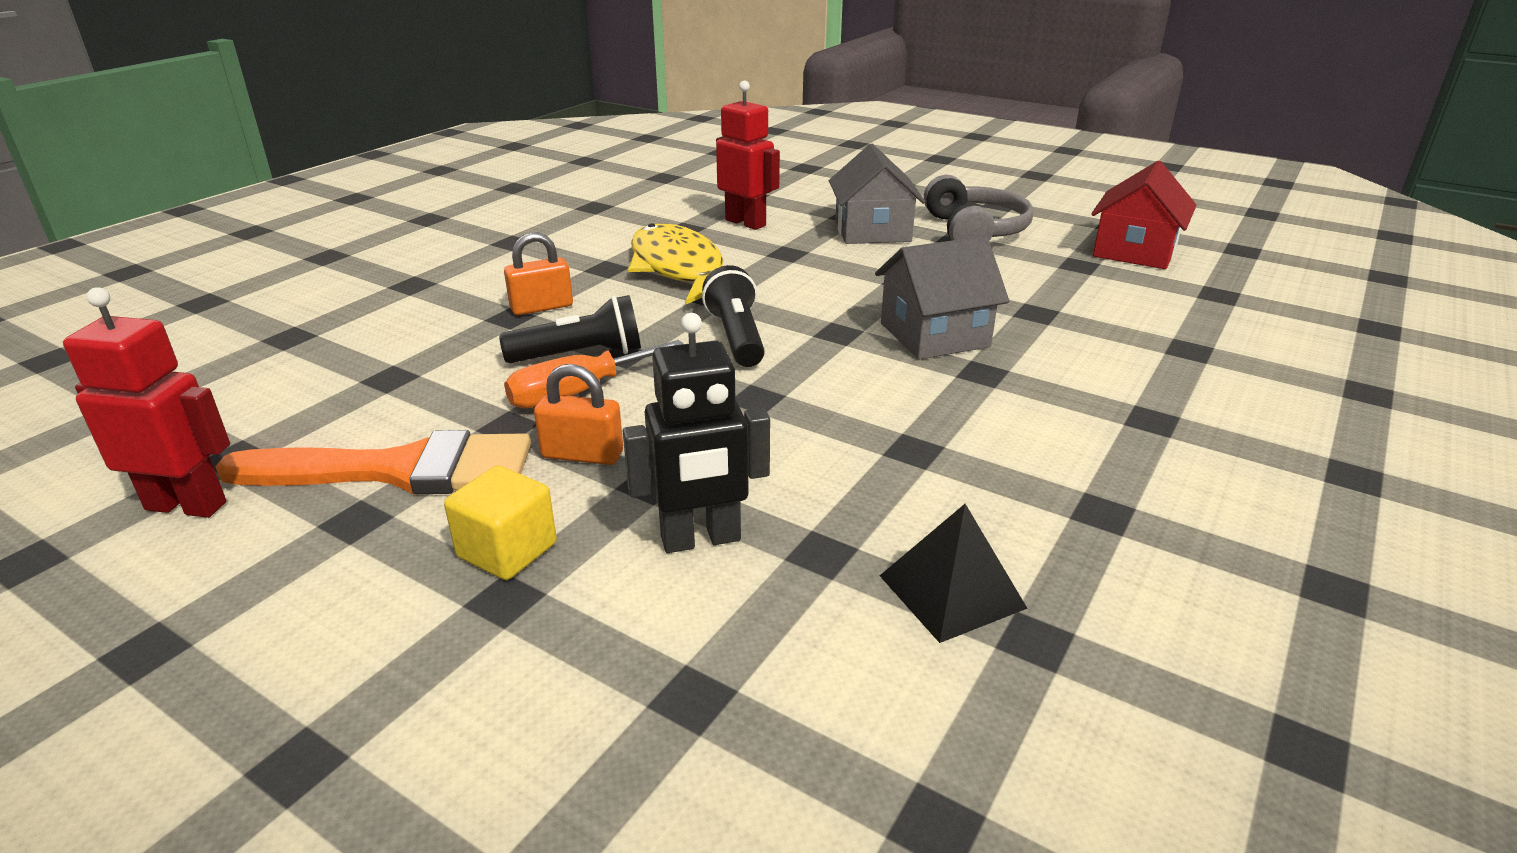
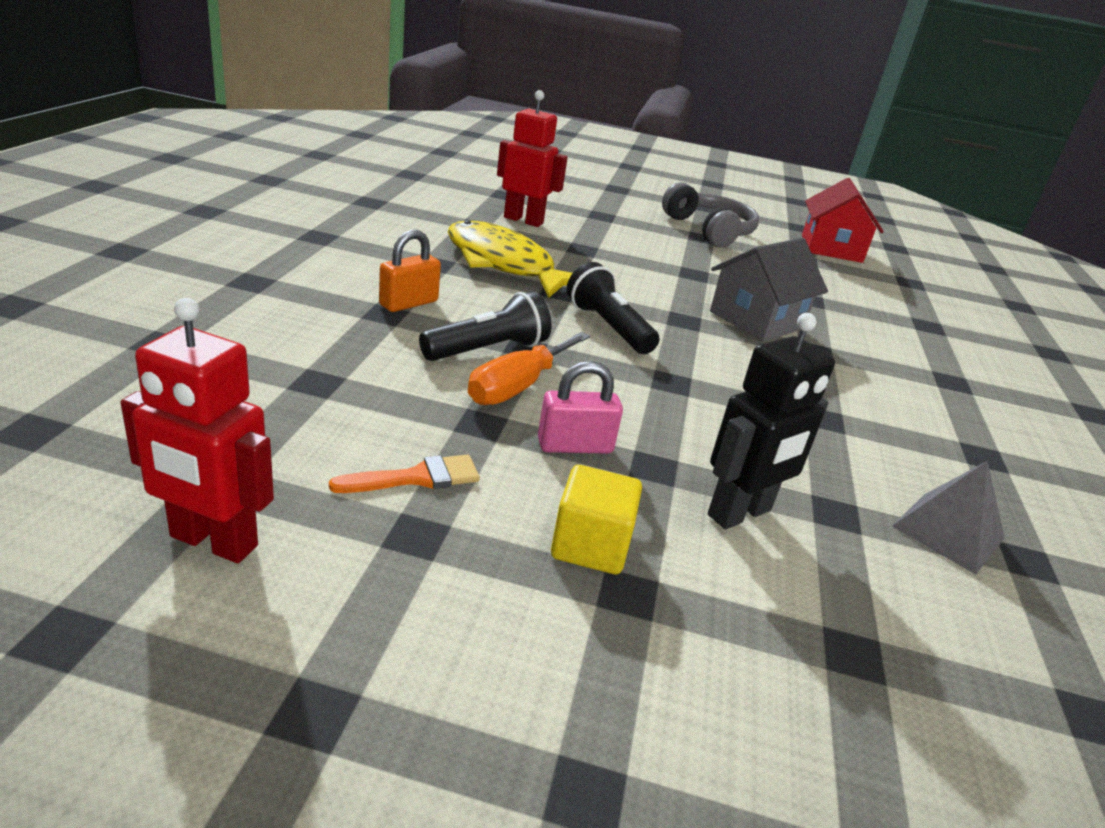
camera: 25 degrees left, 0 degrees up
(187, 505) = (213, 542): red robot -> red robot turned 150 degrees counterclockwise
(400, 470) = (416, 477): orange brush -> orange brush, size x0.47
(582, 455) = (575, 446): orange padlock -> pink padlock
(872, 231) = (633, 230): grey house -> none
(951, 591) = (948, 532): black pyramid -> grey pyramid

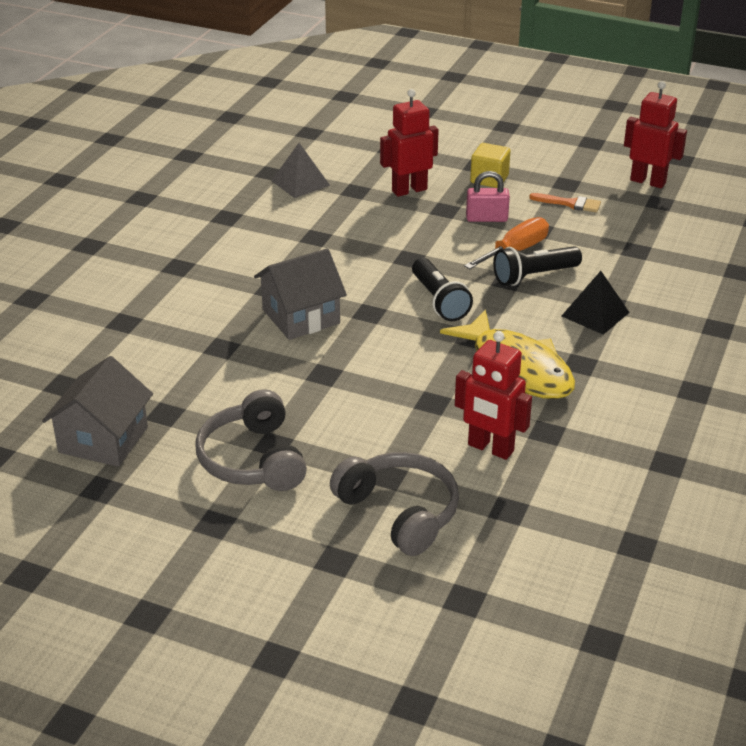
camera: 165 degrees left, 5 degrees up
(408, 303) = (595, 314): orange padlock -> black pyramid
(416, 477) = (570, 203): orange brush -> orange brush turned 150 degrees counterclockwise
(584, 200) = (400, 512): none -> grey headphones
(740, 513) = (409, 190): black robot -> red robot
(831, 248) = (103, 440): red house -> grey house

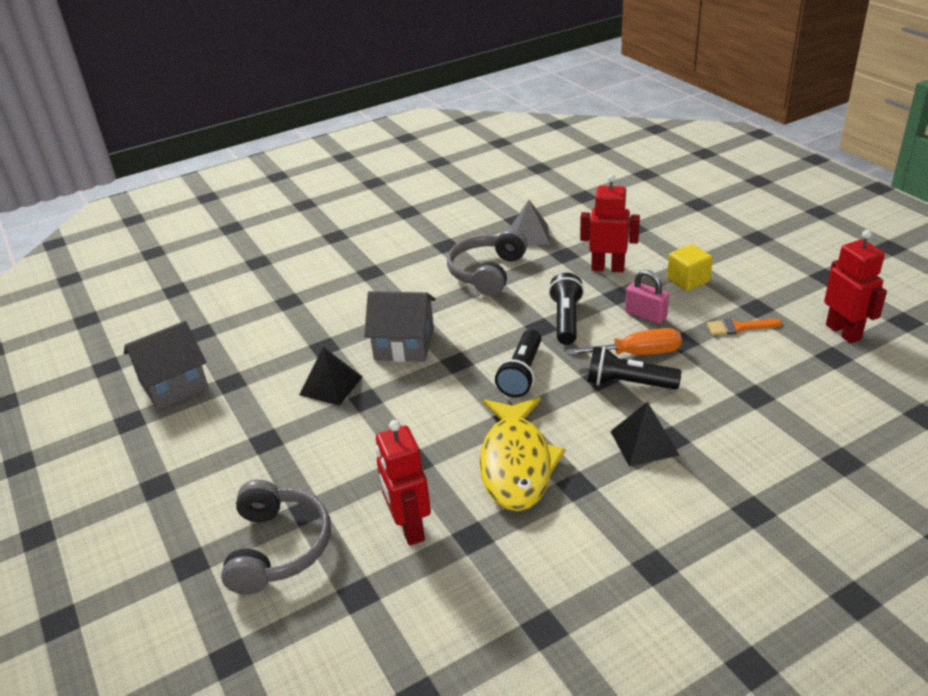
camera: 40 degrees right, 0 degrees up
(252, 459) = (238, 447): grey headphones -> grey headphones (487, 272)
(275, 376) = (331, 386): none -> black pyramid
(424, 245) = (566, 320): none -> black flashlight
(570, 203) = (739, 327): orange brush -> orange brush turned 120 degrees clockwise

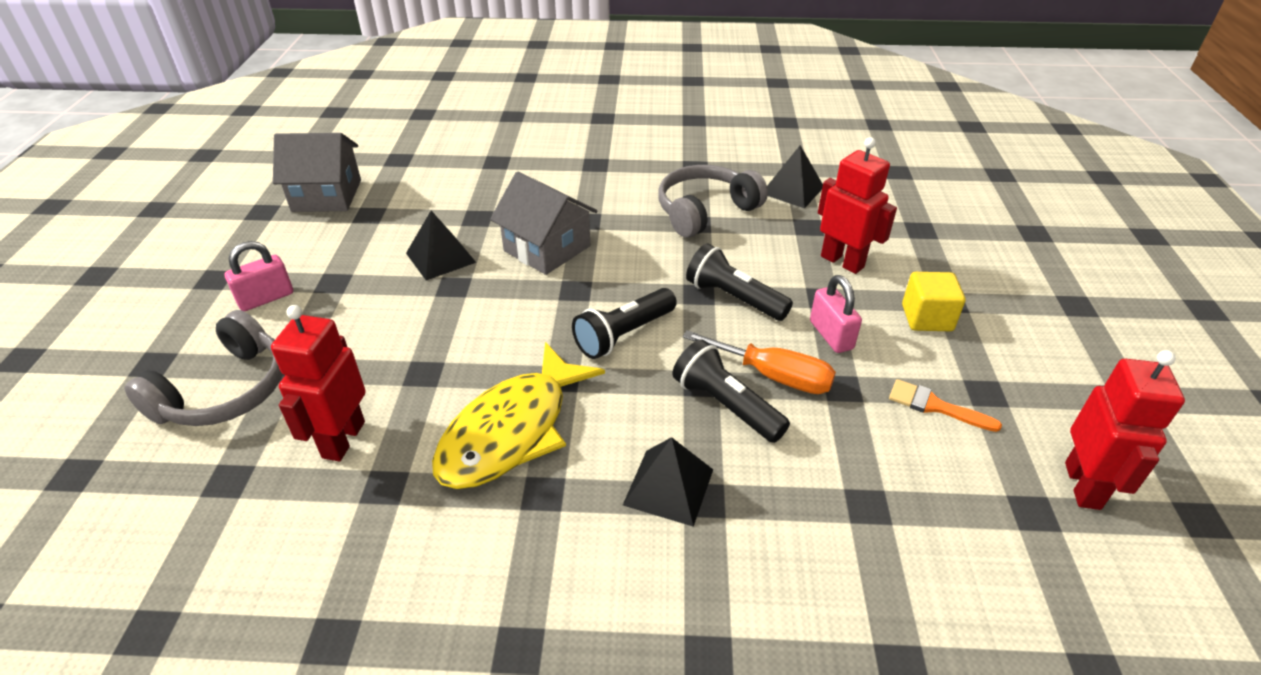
camera: 30 degrees right, 5 degrees up
(224, 476) = (266, 298): none -> pink padlock
(529, 235) = (792, 190): grey pyramid -> black pyramid
(566, 320) = (734, 298): black flashlight -> black flashlight turned 90 degrees counterclockwise

